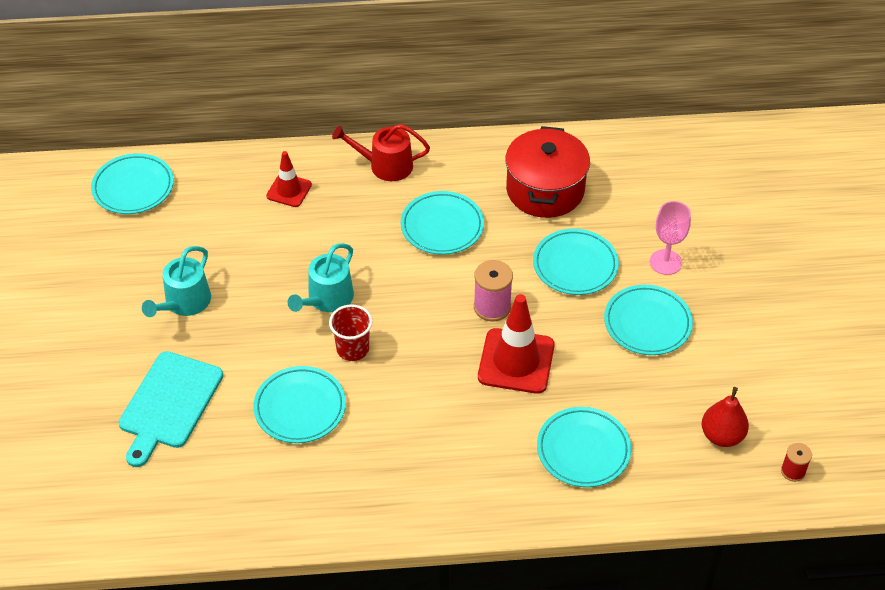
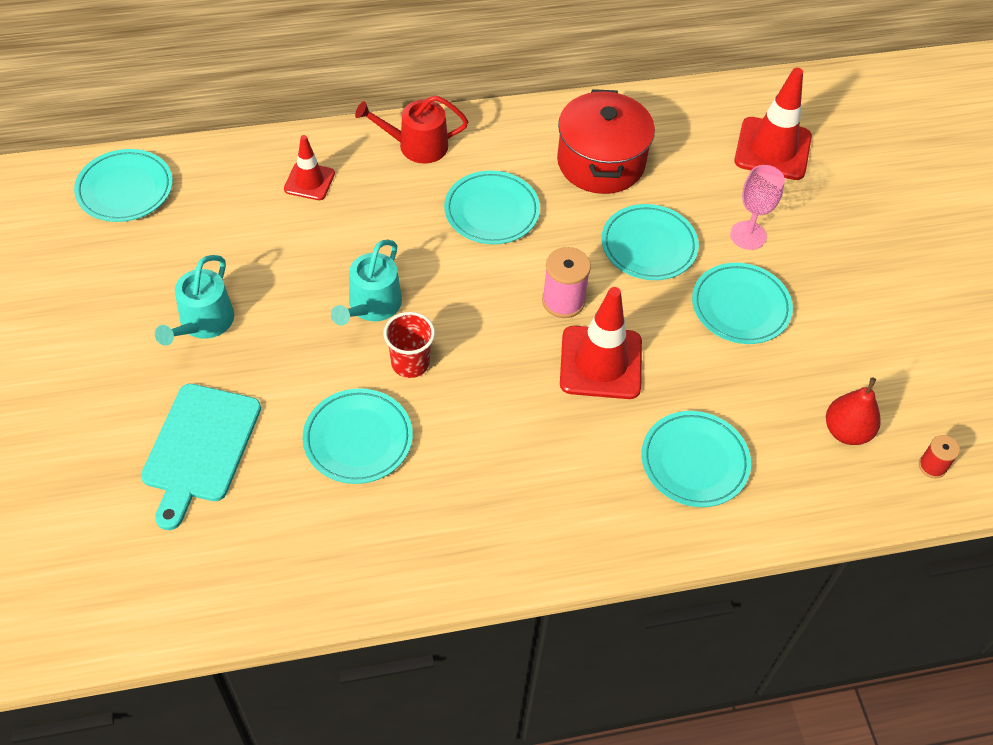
camera: 10 degrees left, 5 degrees up
(702, 188) = (772, 149): none -> red traffic cone

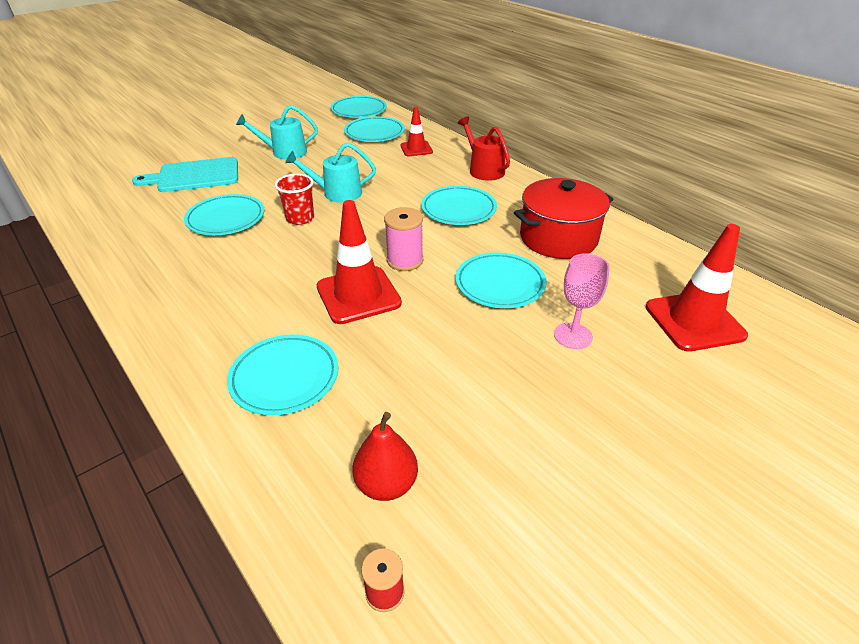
camera: 65 degrees right, 15 degrees down
(740, 307) = (484, 355): turquoise plate -> turquoise plate (374, 133)

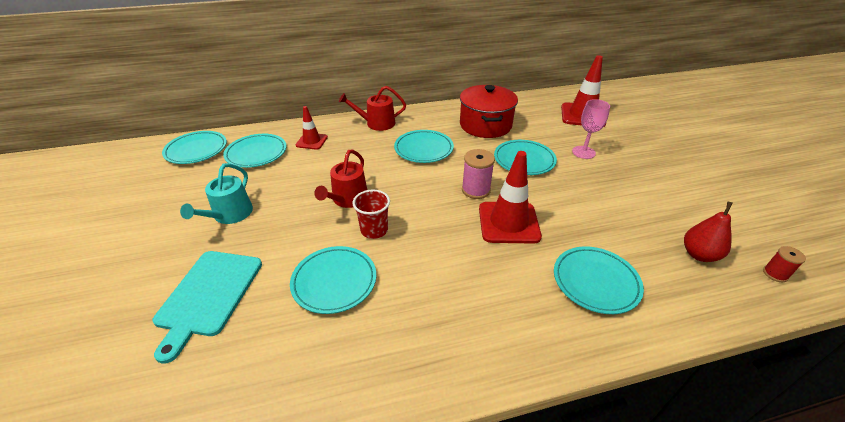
camera: 65 degrees left, 0 degrees up
(337, 193) = (348, 199): turquoise watering can -> red watering can

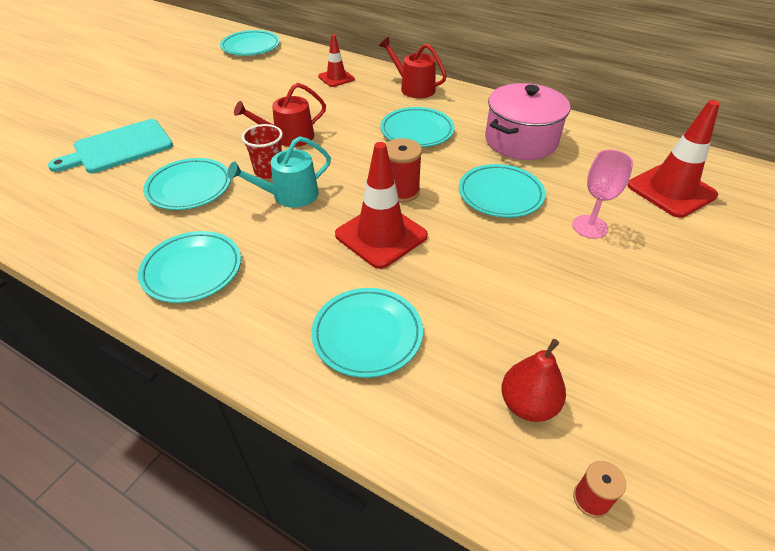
camera: 45 degrees right, 5 degrees up
(230, 214) = (203, 104): turquoise watering can -> turquoise watering can (290, 195)
(256, 153) = (283, 68): turquoise plate -> turquoise plate (192, 270)
(476, 190) = (401, 191): pink spool -> red spool
(485, 125) = (521, 141): red pot -> pink pot

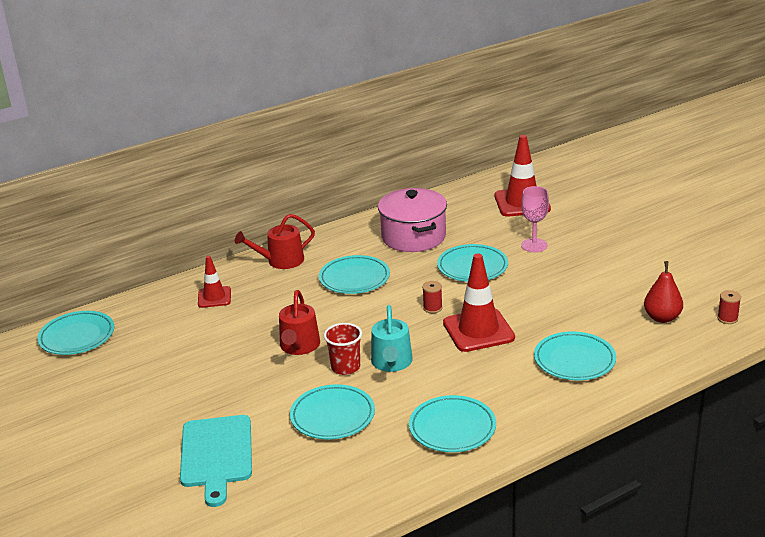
camera: 60 degrees left, 15 degrees down
(401, 191) = (432, 308): red spool -> red spool, size x0.60

